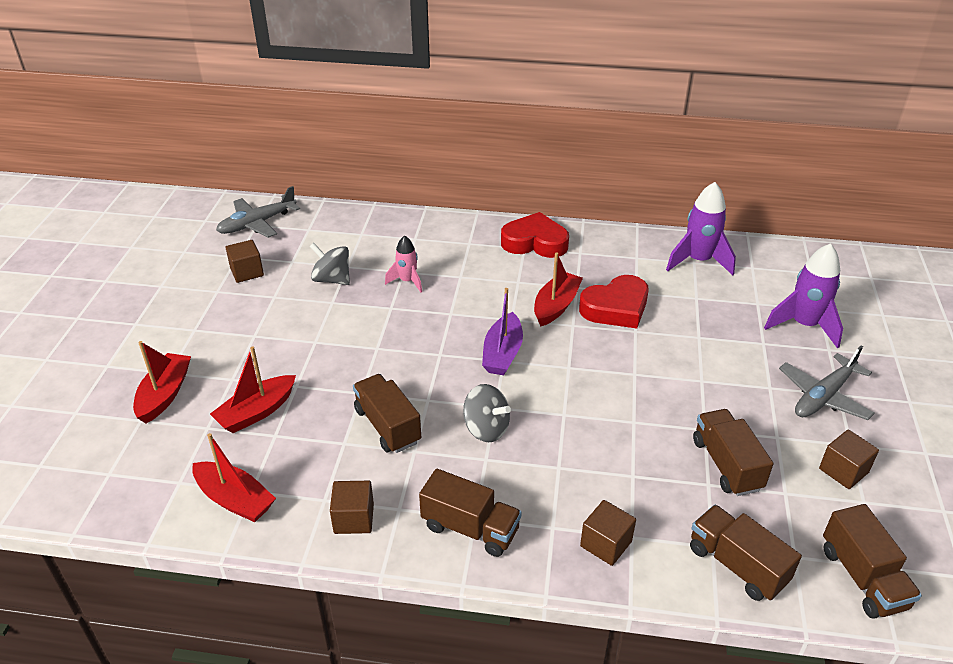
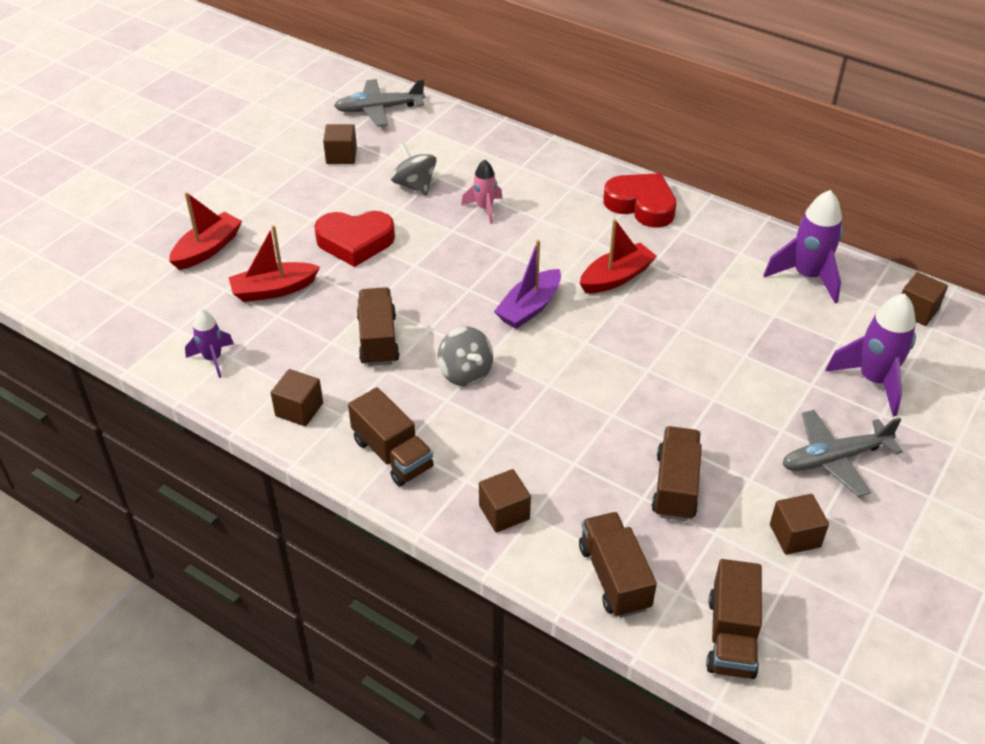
camera: 25 degrees right, 5 degrees up
(235, 500) = (213, 359): red boat -> purple rocket
(616, 308) = (677, 298): red heart -> red heart (355, 242)
(792, 263) = (917, 311): none -> brown cube

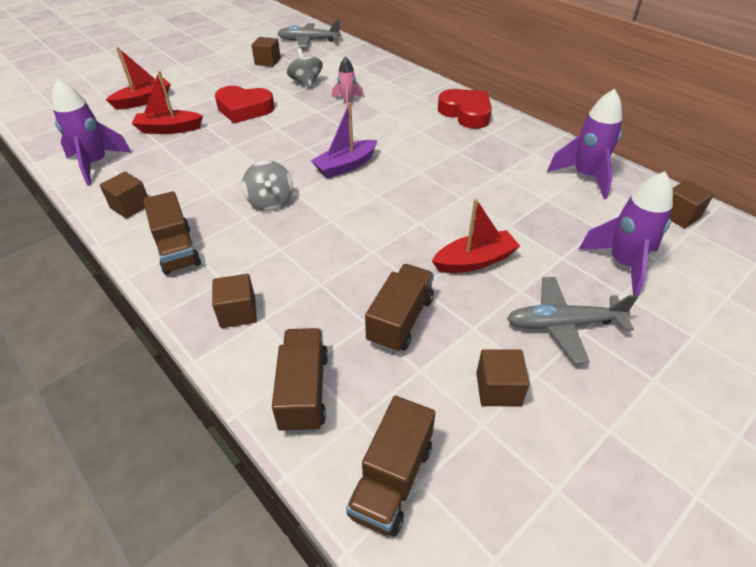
camera: 15 degrees right, 0 degrees up
(213, 359) = (96, 164): purple rocket -> purple rocket, size x1.69
(378, 340) = (219, 170): brown truck -> none
(616, 277) = (424, 156): red boat -> red boat (475, 261)

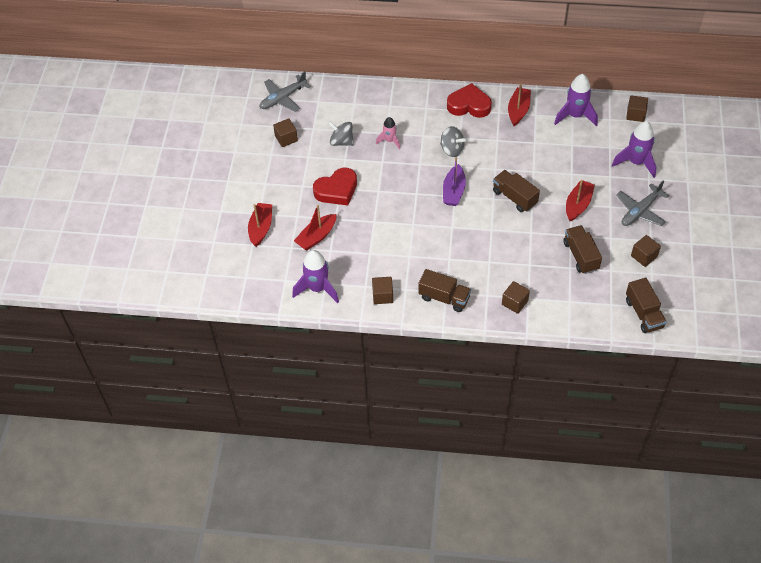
camera: 40 degrees left, 10 degrees up
(270, 201) = (448, 241): grey spinning top -> grey spinning top (452, 149)
(304, 391) = (581, 310): brown truck -> brown truck (514, 197)
(517, 141) = (518, 110): none -> red boat

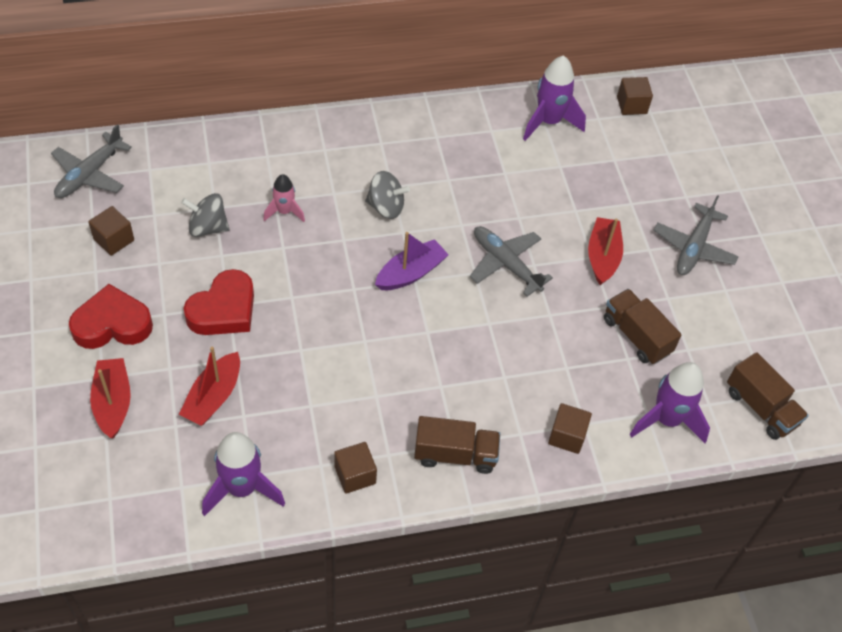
camera: 25 degrees left, 0 degrees up
(453, 191) = (411, 273): purple boat -> purple boat turned 120 degrees counterclockwise
(469, 105) = (388, 133): red heart -> red heart (112, 324)
(514, 197) = (506, 264): brown truck -> grey plane
(518, 110) = (464, 128): red boat -> none
(636, 162) = (659, 175): purple rocket -> purple rocket (667, 420)
(644, 256) = (726, 316): brown cube -> none

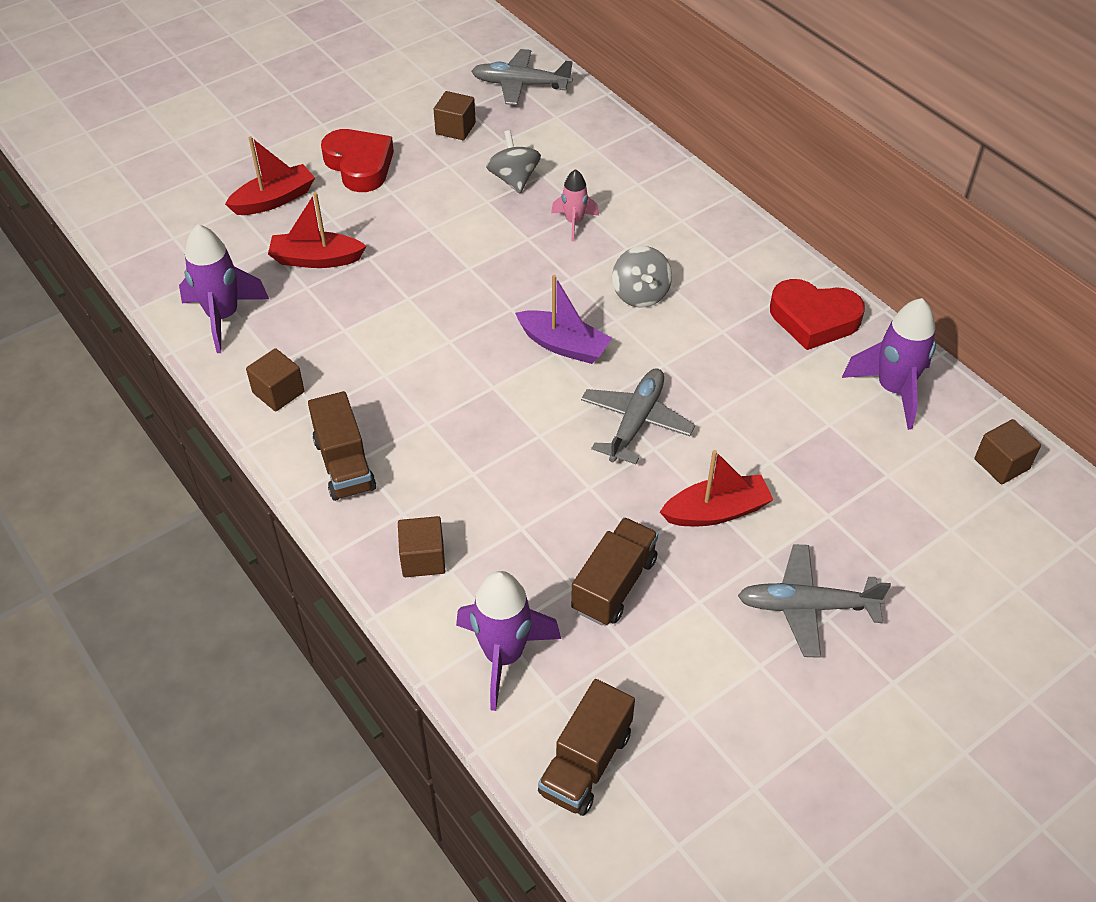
camera: 70 degrees right, 5 degrees down
(224, 310) = (422, 227): red heart -> red heart (813, 319)

